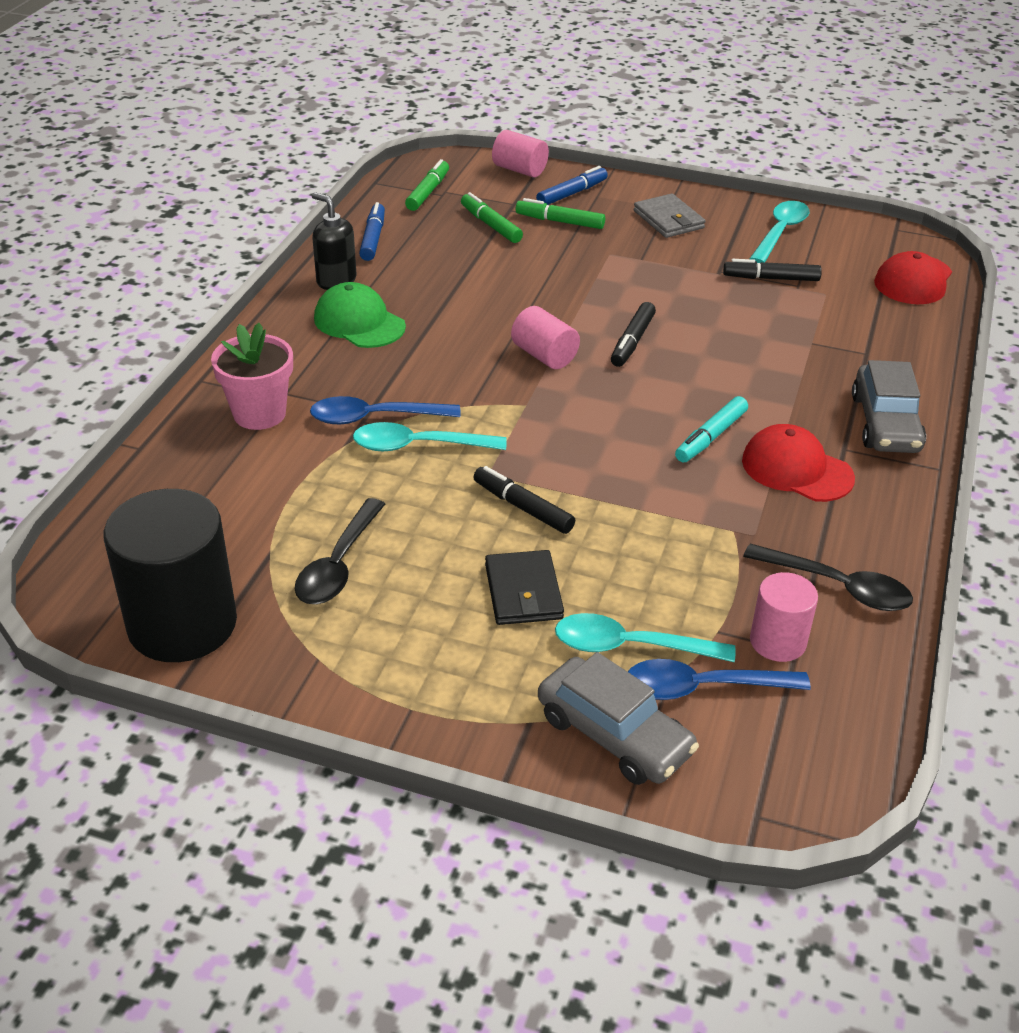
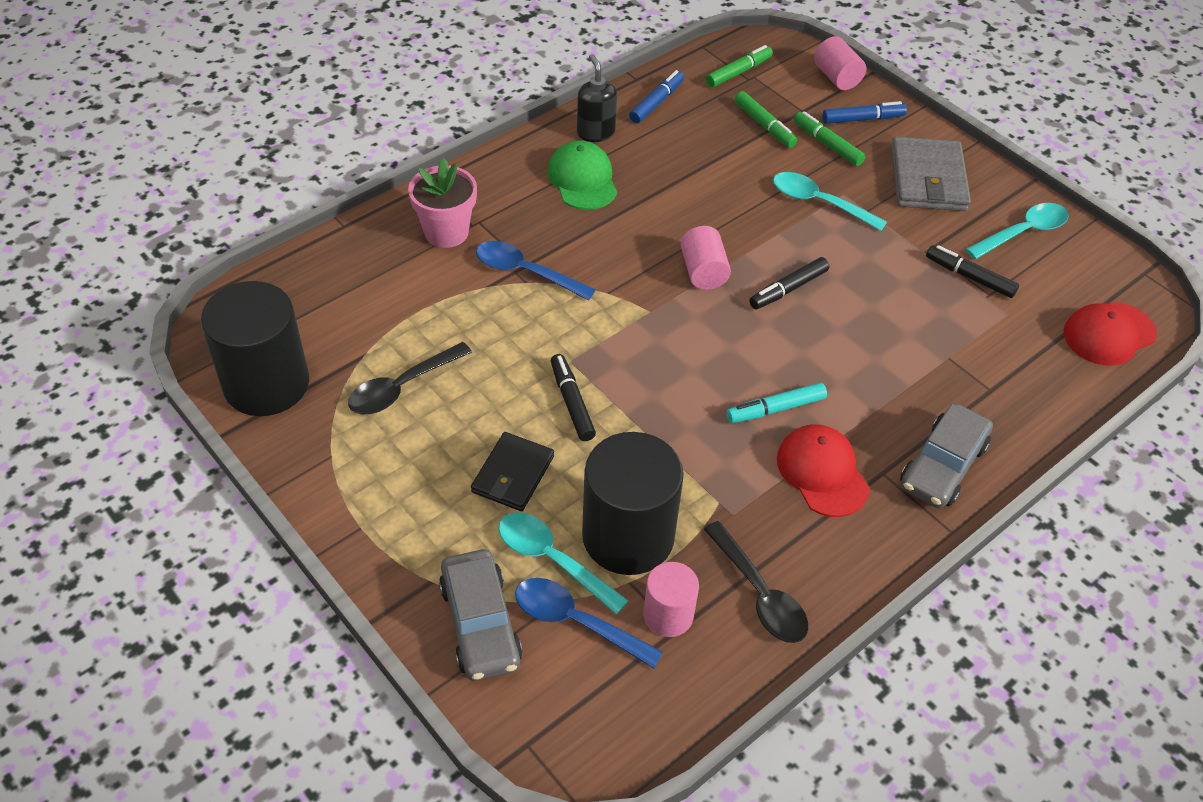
camera: 30 degrees right, 10 degrees up
(418, 446) = (538, 312): turquoise spoon -> turquoise spoon (819, 202)
(490, 225) = (764, 125): green marker -> green marker turned 150 degrees clockwise
(668, 220) = (928, 179): grey wallet -> grey wallet, size x1.51
(680, 594) = (628, 536): none -> black cylinder

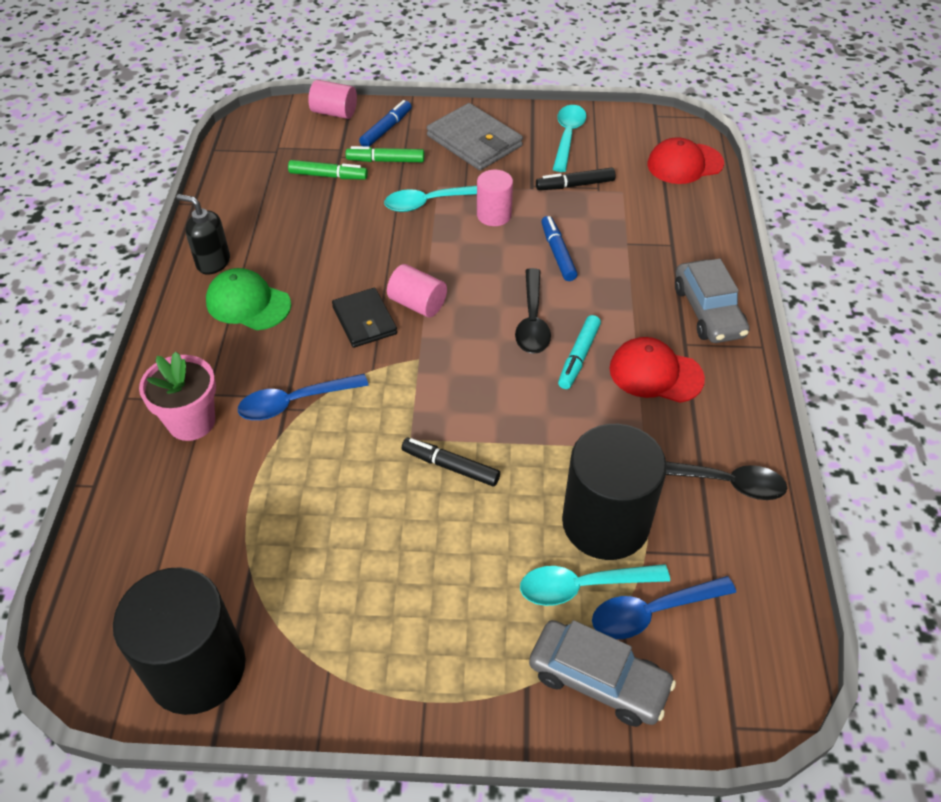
camera: 45 degrees left, 0 degrees up
(402, 387) = (314, 567): black spoon -> black spoon (532, 321)
(513, 474) = (479, 554): black wallet -> black wallet (364, 320)
(656, 102) = (231, 210): blue marker -> blue marker (557, 253)
(668, 615) = (695, 549): pink cylinder -> pink cylinder (494, 215)
(738, 72) = (263, 151): green marker -> none
(788, 289) = (485, 273): black marker -> none
(1108, 334) = (684, 164): red cap -> red cap turned 60 degrees clockwise

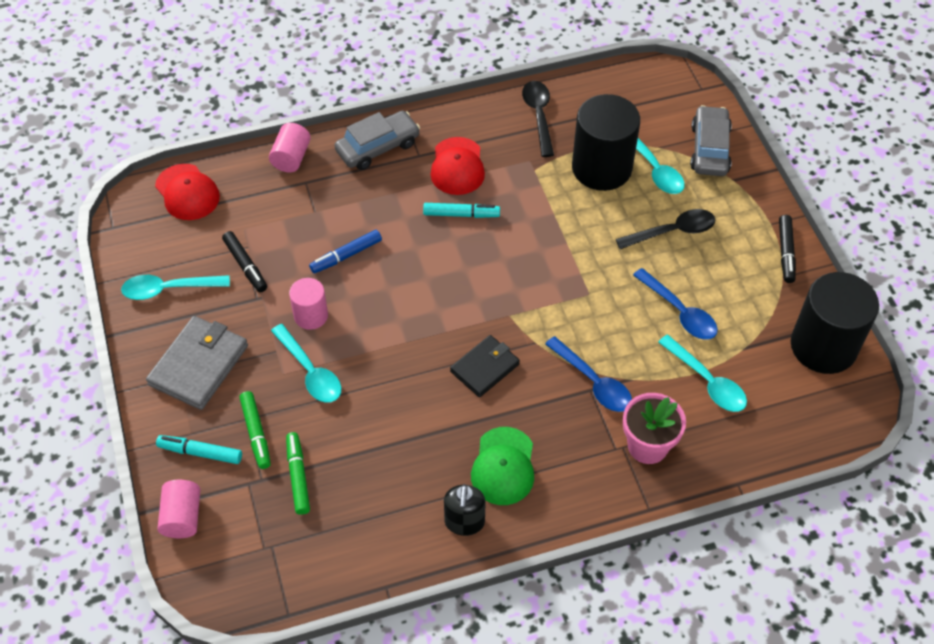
camera: 110 degrees left, 5 degrees up
(230, 509) = (707, 381): none -> turquoise spoon
(386, 129) = (200, 453): blue marker -> turquoise marker
(417, 304) = (449, 336): pink cylinder -> pink cylinder (291, 158)
(450, 466) = (601, 262): black marker -> black marker (786, 252)
(532, 321) = (435, 252): black spoon -> black spoon (672, 231)
(652, 612) = (653, 134): blue spoon -> blue spoon (680, 312)

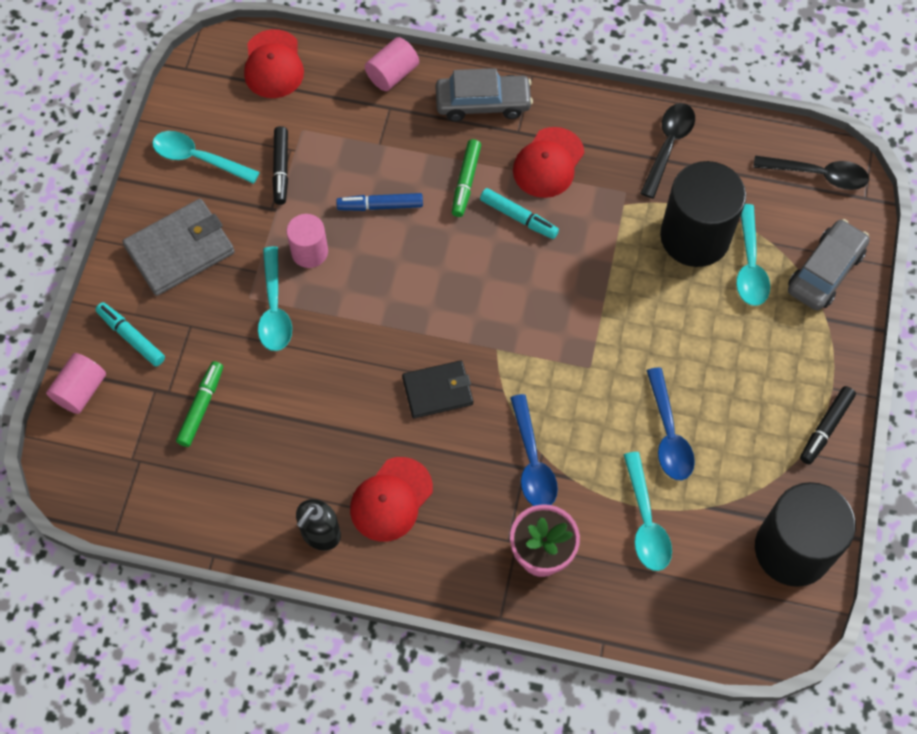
camera: 30 degrees right, 10 degrees up
(256, 433) = (190, 344): green marker -> green marker (466, 182)
(503, 466) = (391, 499): green cap -> red cap
(672, 231) = (721, 344): black spoon -> black spoon (818, 175)

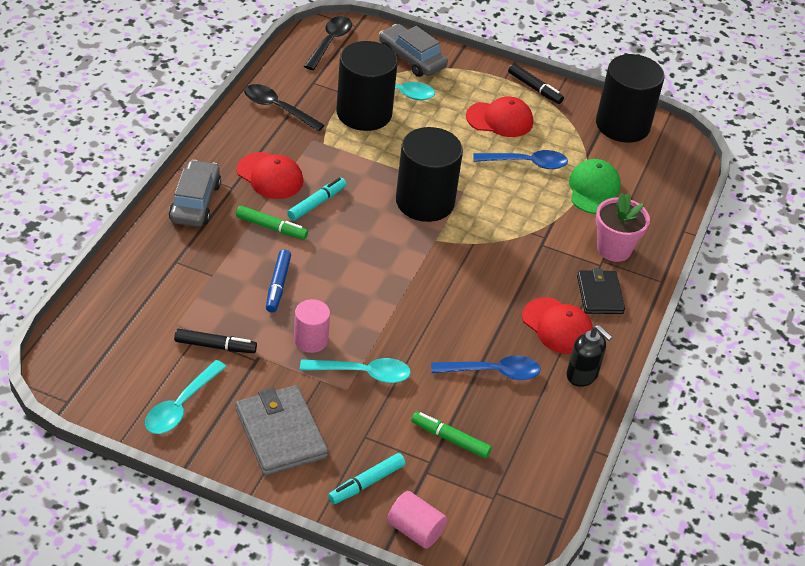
camera: 85 degrees left, 20 degrees down
(273, 65) = (93, 334): red cap -> red cap (500, 119)
(392, 74) = (140, 253): pink cylinder -> none
(438, 391) = (466, 281): black wallet -> black wallet (599, 294)
(532, 462) = (537, 239): blue spoon -> blue spoon (493, 372)
(558, 328) = (425, 201): none -> black cylinder
(646, 522) = (594, 189): turquoise spoon -> green cap

